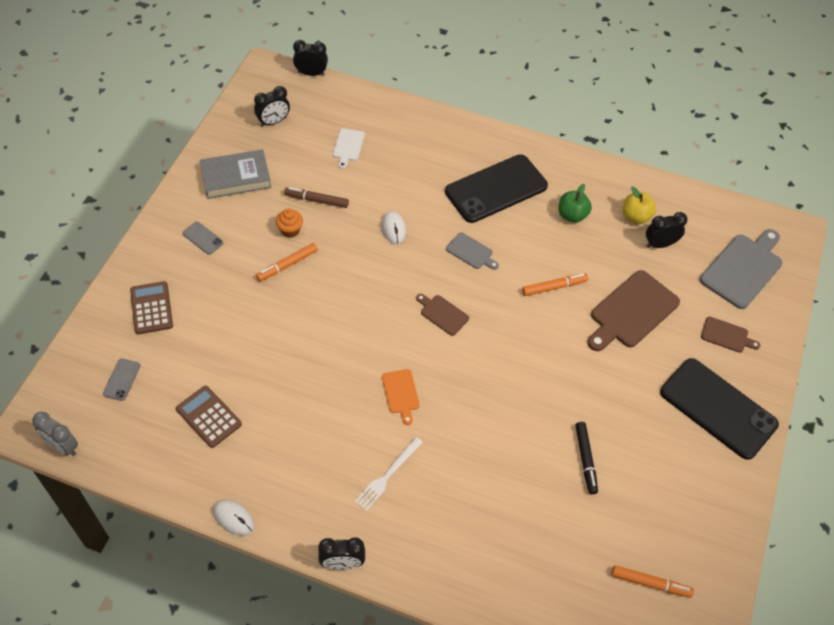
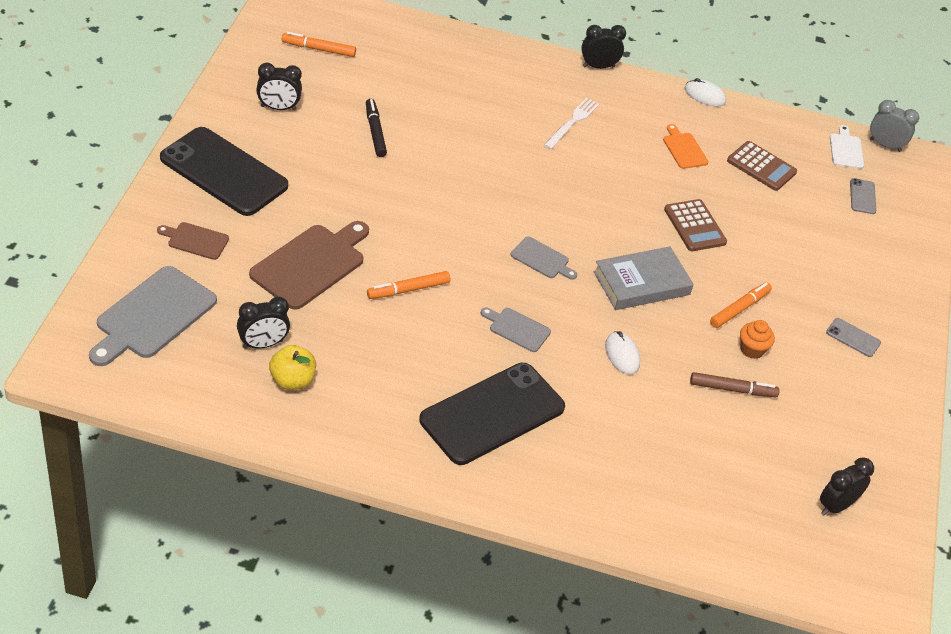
camera: 170 degrees right, 10 degrees down
(151, 308) = (870, 261): brown calculator -> brown calculator (694, 226)
(236, 177) = (850, 417): grey book -> grey book (641, 283)
(311, 73) = (813, 598): black clock -> black clock (278, 108)
(348, 146) = (715, 470): white cutting board -> white cutting board (846, 150)
(401, 393) = (574, 185): orange cutting board -> orange cutting board (684, 149)
(442, 314) = (542, 259): brown cutting board -> grey cutting board
(572, 215) = (383, 380): green apple -> none

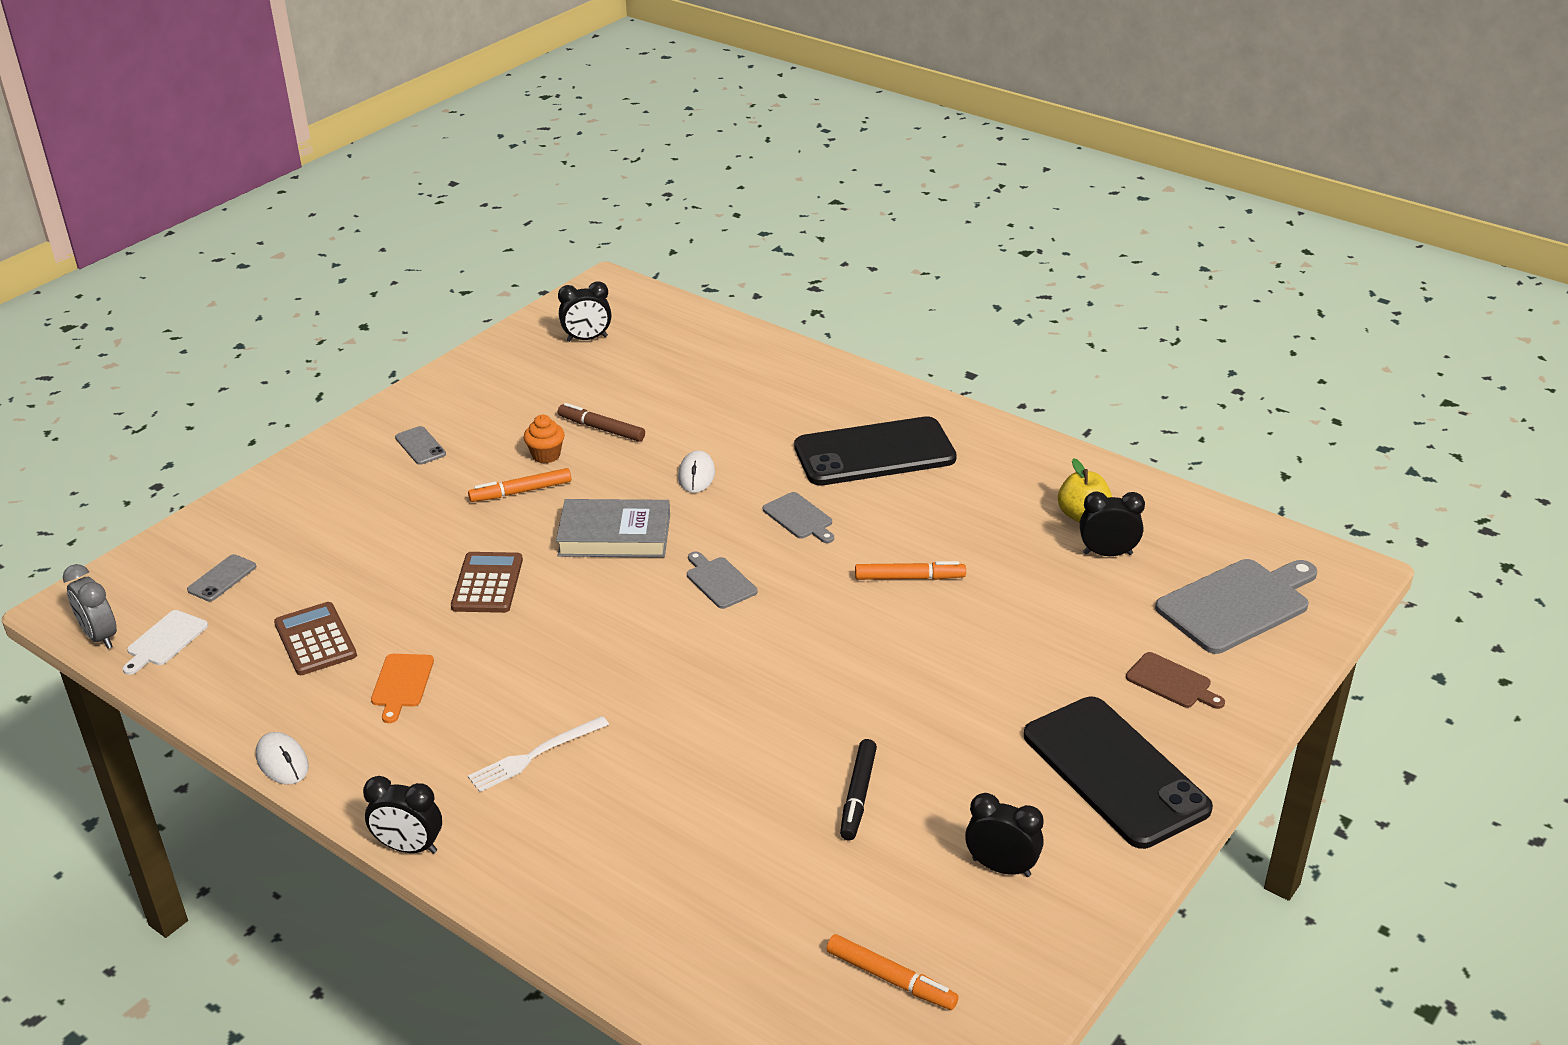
camera: 150 degrees left, 10 degrees down
(311, 264) = (1023, 626): brown cutting board -> none

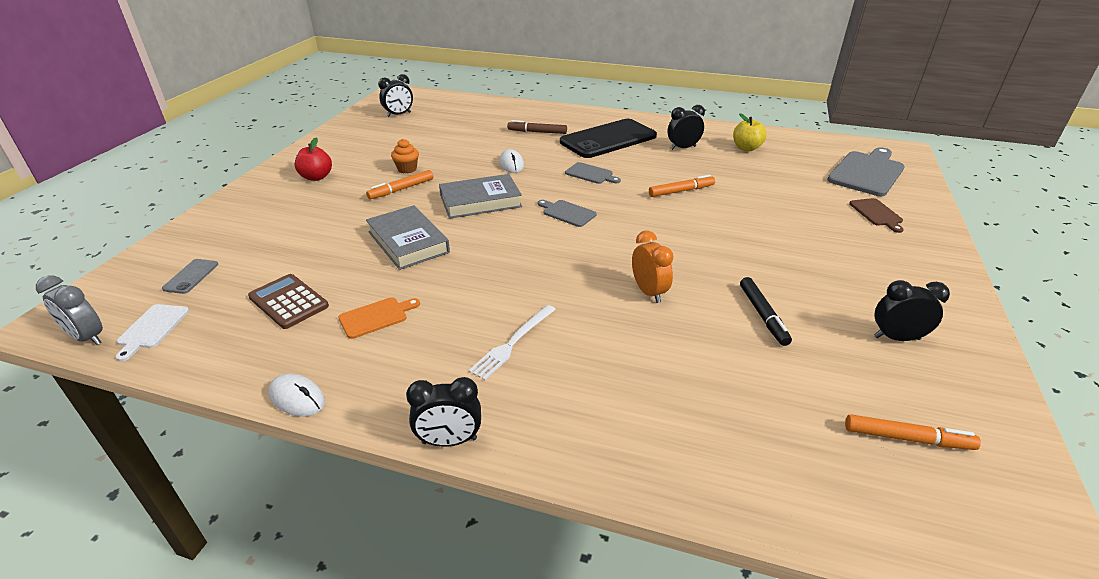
camera: 20 degrees left, 0 degrees up
(402, 684) = (376, 317): orange cutting board -> orange cutting board turned 105 degrees counterclockwise
(420, 446) = (316, 177): grey phone -> red apple
(487, 583) = (408, 242): brown calculator -> grey book
(601, 428) = (435, 152): brown marker -> brown marker (537, 132)
(740, 728) = (648, 292): none -> orange clock
(1107, 553) = (777, 162): black clock -> black clock (683, 148)
(1115, 772) = (899, 265): black phone -> none
(1171, 682) = (876, 213): brown cutting board -> brown cutting board turned 60 degrees clockwise

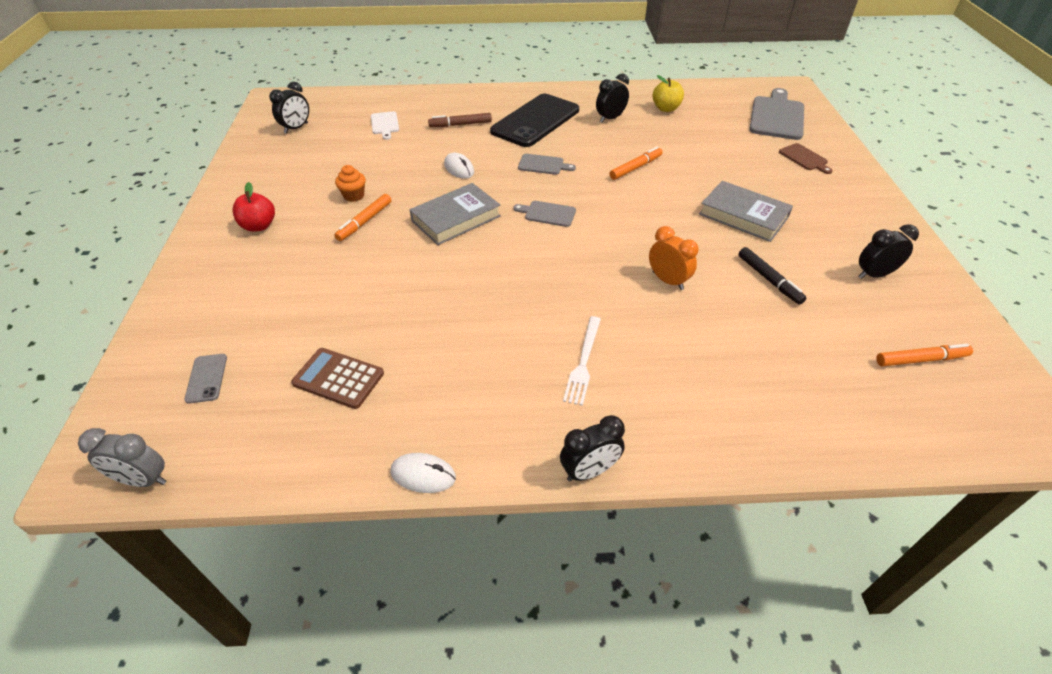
camera: 20 degrees left, 10 degrees up
(152, 328) = (211, 448): white cutting board -> white cutting board (385, 124)
(376, 317) = (439, 371): orange cutting board -> none
(408, 242) = (414, 281): grey book -> grey book (743, 216)

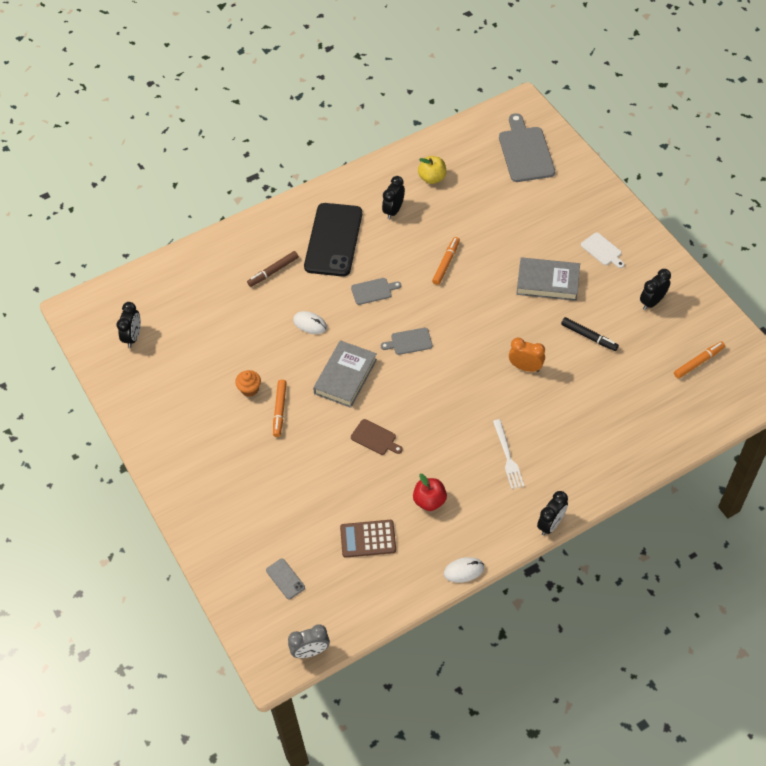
camera: 25 degrees left, 10 degrees up
(259, 226) = (202, 451): red apple -> red apple (429, 501)
(385, 124) = (207, 299): white cutting board -> white cutting board (602, 250)
(804, 158) = (566, 197): brown cutting board -> brown cutting board (375, 438)

